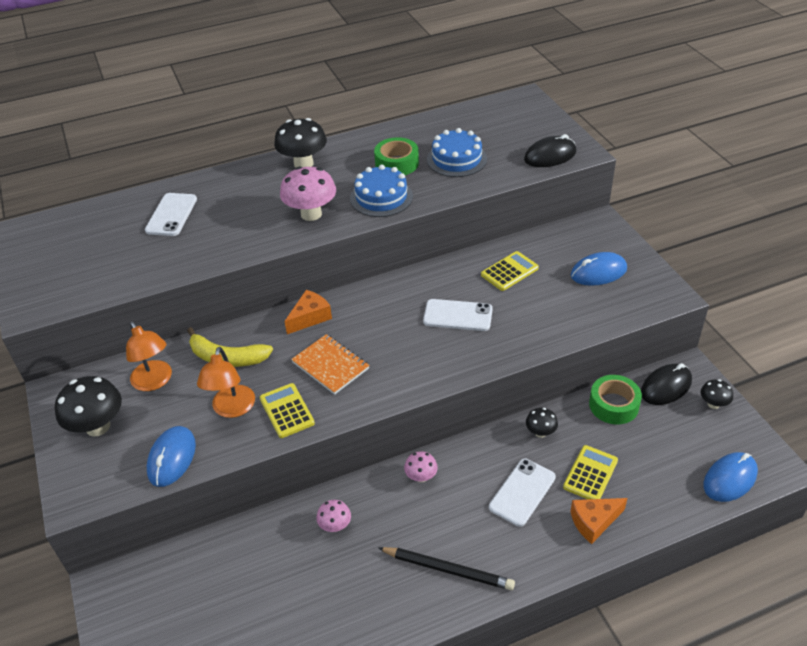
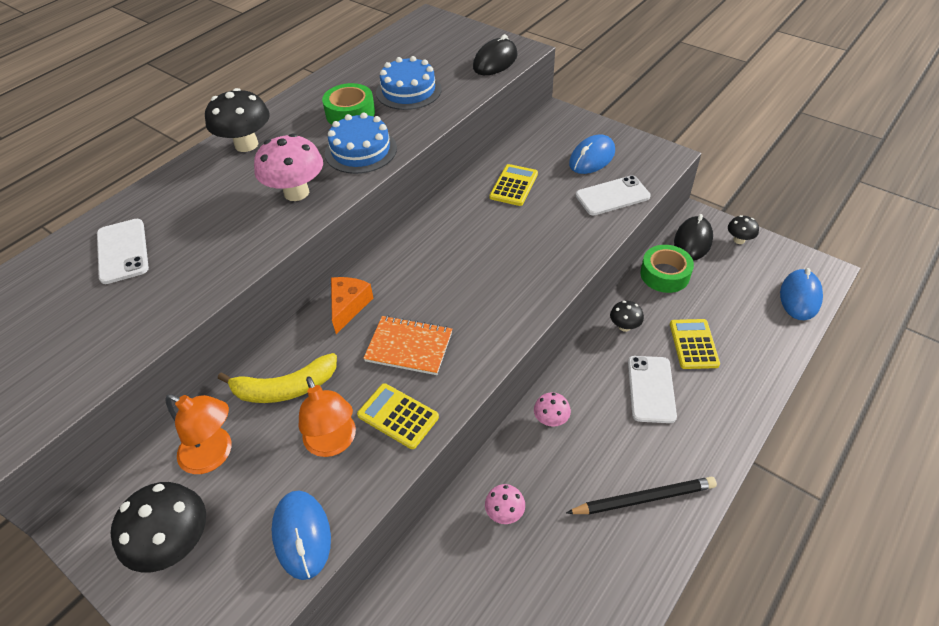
camera: 30 degrees left, 5 degrees up
(458, 315) = (498, 244): white phone -> white phone (612, 196)
(594, 522) = (729, 386): orange cheese -> none

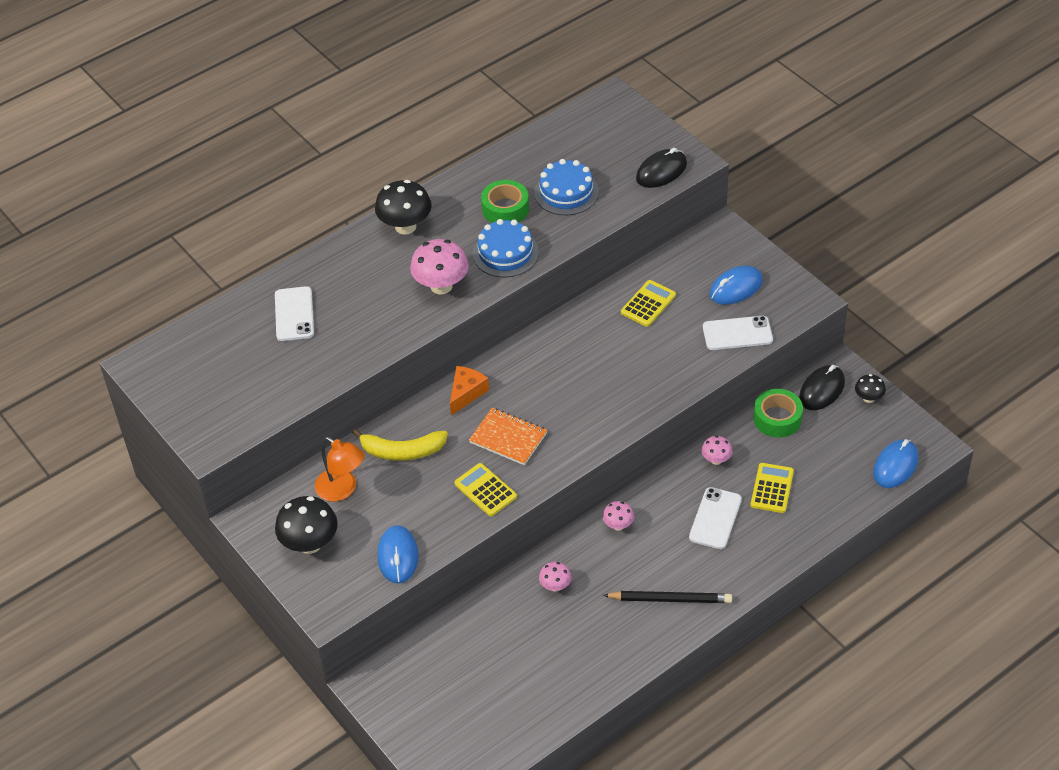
camera: 15 degrees right, 0 degrees up
(333, 443) = (432, 500): orange lamp -> none
(624, 326) = (716, 460): black mushroom -> pink mushroom

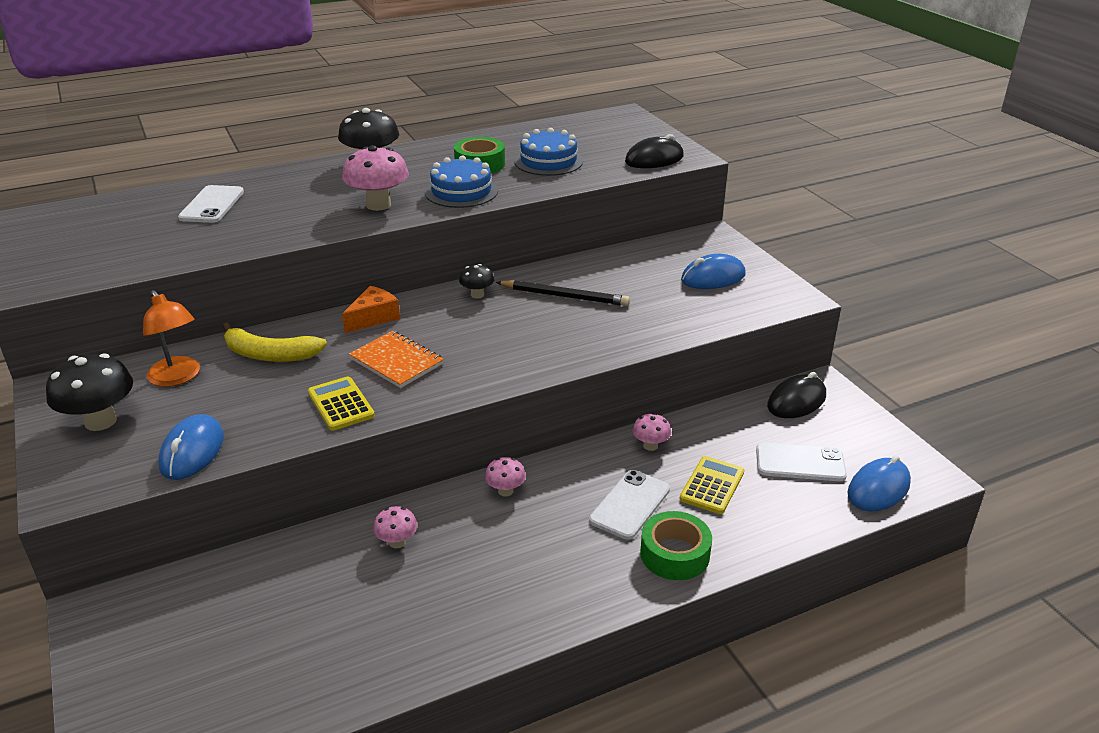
camera: 10 degrees right, 15 degrees down
(648, 304) = (610, 277): yellow calculator -> none
(670, 599) = (538, 585): black pencil -> black pencil (564, 296)
(737, 333) = (703, 312): white phone -> white phone (800, 463)
(777, 418) = (736, 419): green tape -> green tape (674, 554)
(868, 398) = (853, 417): black mushroom -> black mushroom (477, 295)

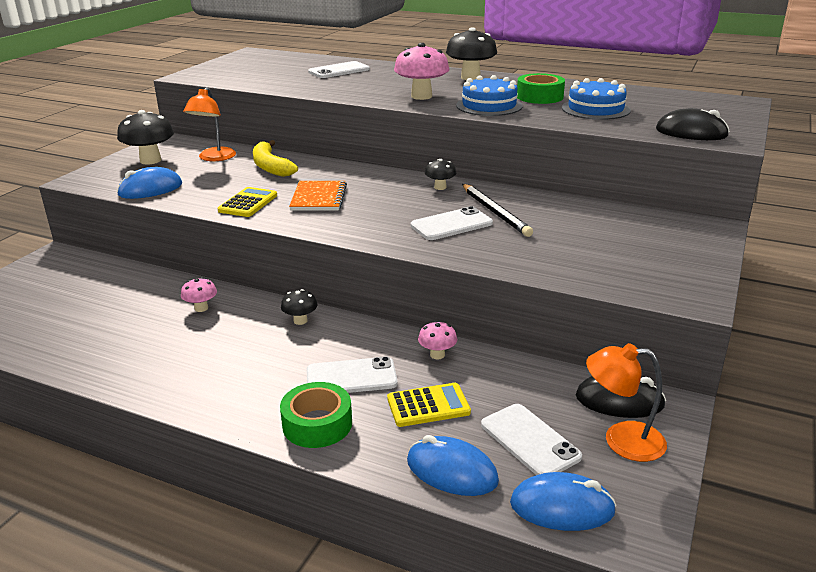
camera: 50 degrees right, 5 degrees down
(373, 317) = (356, 173): orange cheese -> none
(505, 491) = (300, 321): pink mushroom -> black mushroom
(556, 325) = (451, 224): none -> white phone
(713, 277) = (643, 252): blue mouse -> blue mouse (452, 471)
(837, 426) = (621, 440): none -> orange lamp

